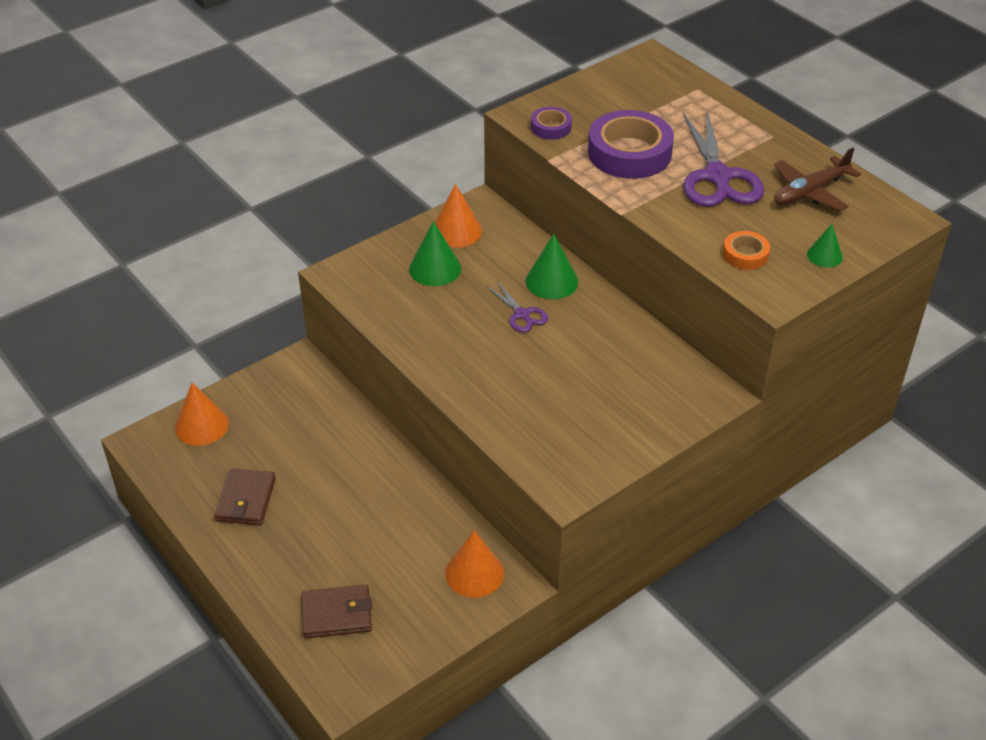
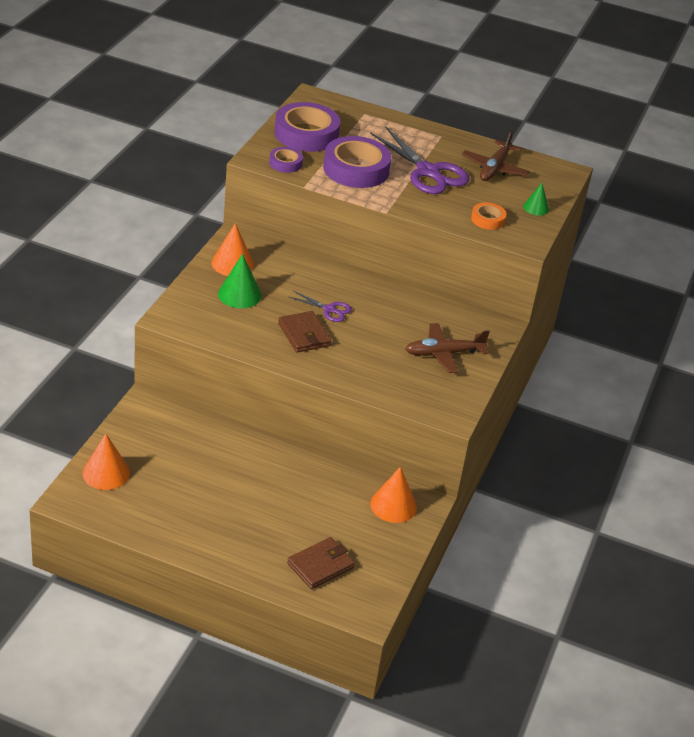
camera: 35 degrees left, 5 degrees down
(246, 500) = (188, 513): brown wallet -> brown wallet (304, 334)
(551, 281) = (331, 281): green cone -> none
(605, 98) = (306, 134): none -> purple tape
(617, 408) = (444, 353): none -> brown plane

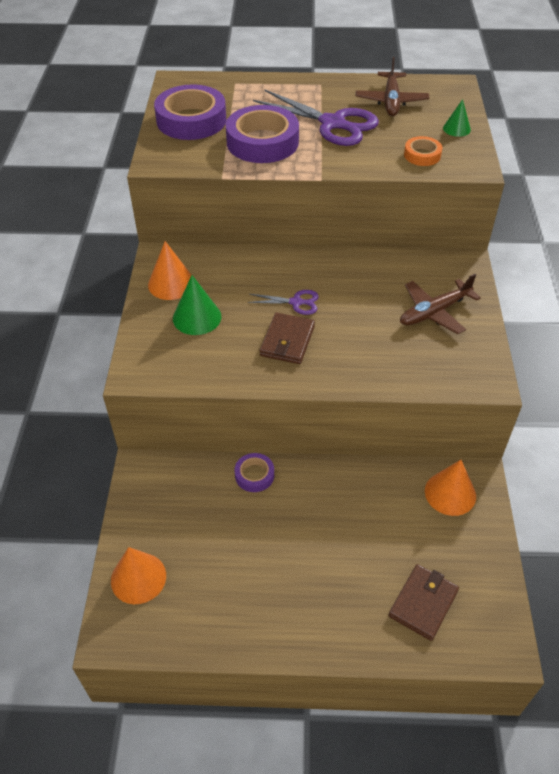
camera: 15 degrees left, 10 degrees up
(285, 163) = (188, 157): purple tape -> purple tape (254, 475)
(304, 334) = (287, 341): brown wallet -> brown wallet turned 60 degrees clockwise

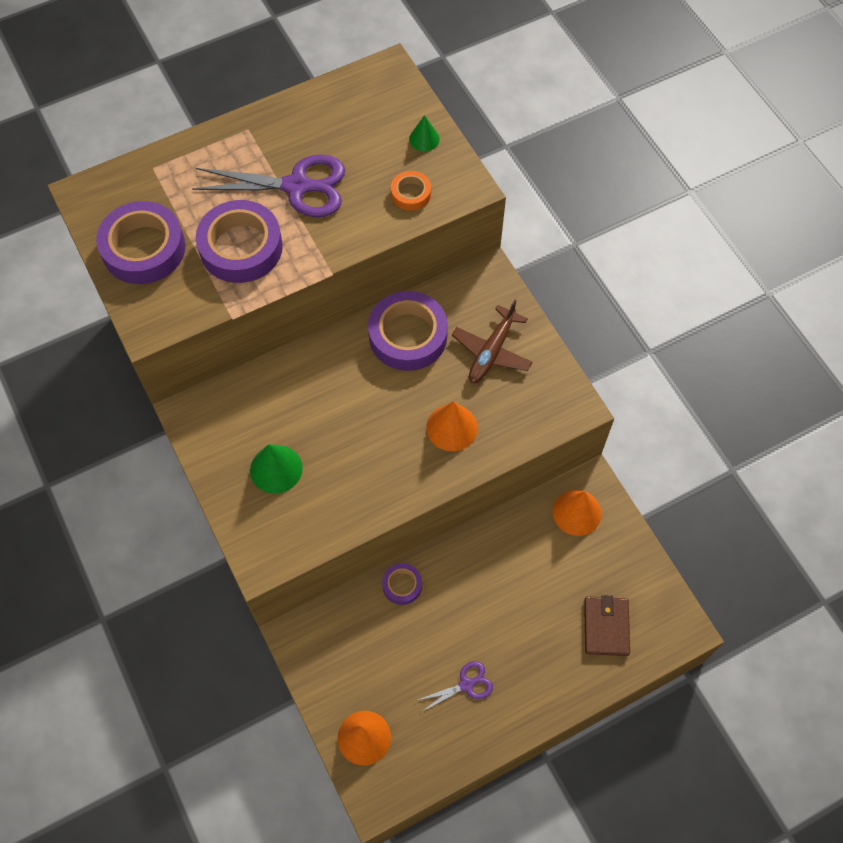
camera: 30 degrees left, 15 degrees up
(171, 283) = (223, 441): orange cone -> orange cone (452, 427)
(287, 341) = (378, 453): brown wallet -> none
(296, 302) = (359, 403): purple scissors -> purple scissors (466, 685)
(368, 275) = (408, 336): none -> purple tape
(391, 101) = (337, 124): brown plane -> none

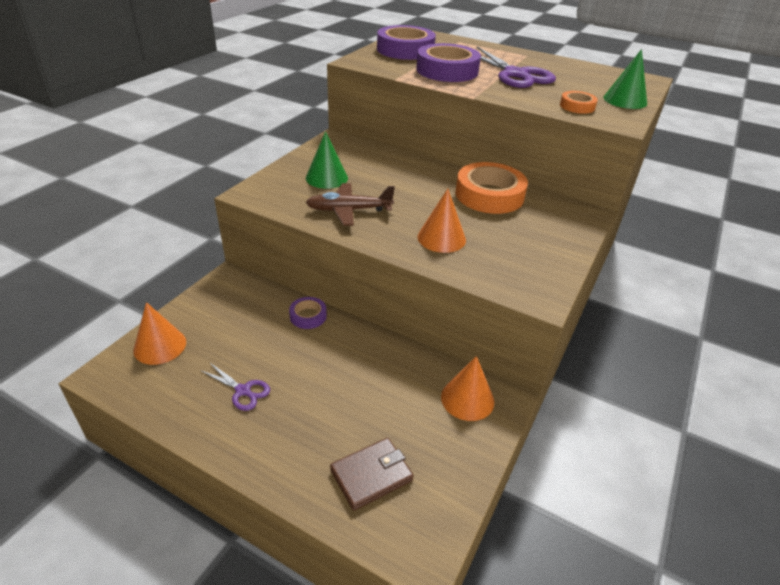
camera: 55 degrees right, 25 degrees down
(408, 336) = (489, 195): purple tape -> orange tape
(424, 139) = (625, 100): green cone -> green cone, size x1.63
(492, 351) = (529, 235): brown plane -> brown plane (349, 210)

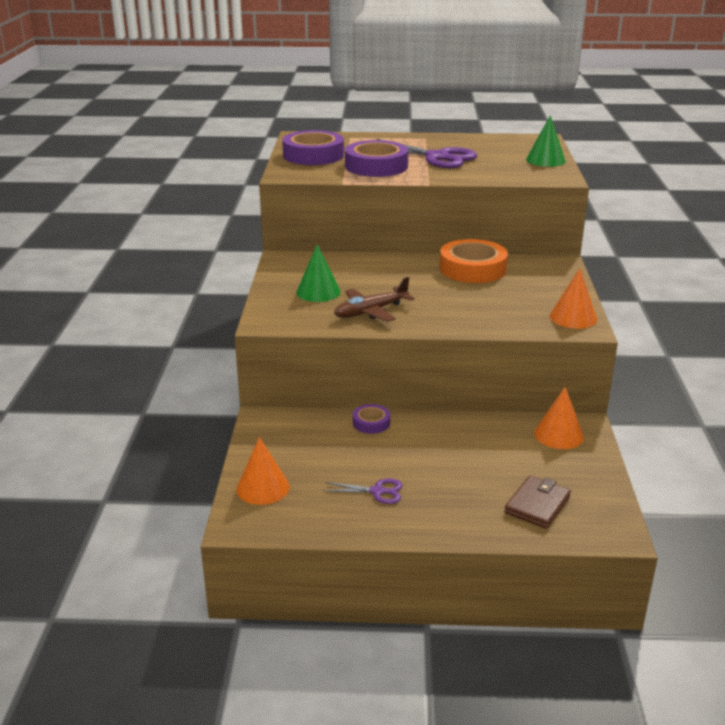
camera: 25 degrees left, 10 degrees down
(441, 238) = (470, 310): orange cone -> orange cone (573, 317)
(577, 106) = (516, 173): orange tape -> none

